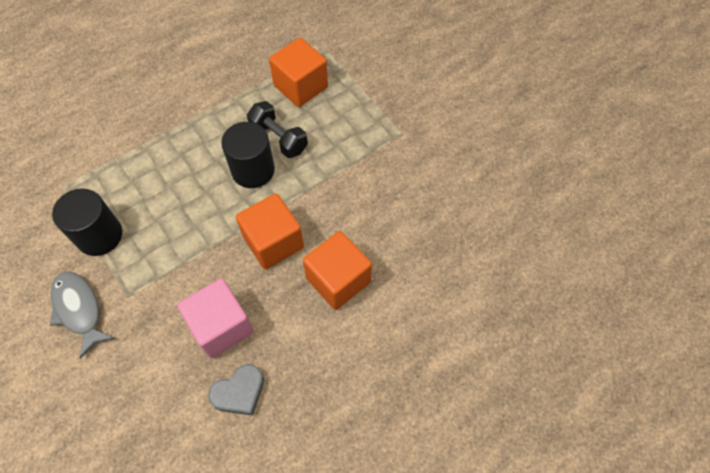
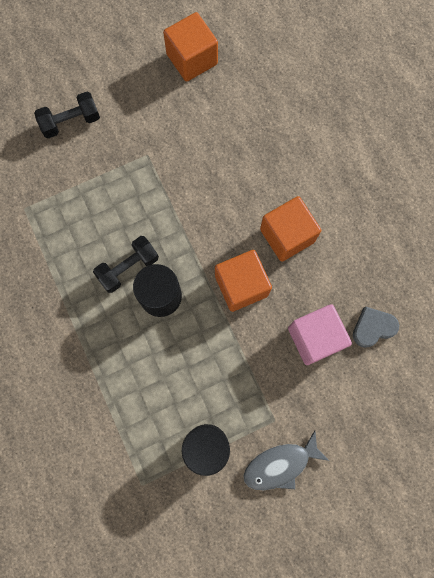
camera: 80 degrees left, 15 degrees up
(239, 392) = (373, 328): grey heart -> grey heart turned 90 degrees counterclockwise
(301, 86) = (68, 239): orange cube -> orange cube (192, 59)
(420, 67) = (71, 122): none -> black dumbbell

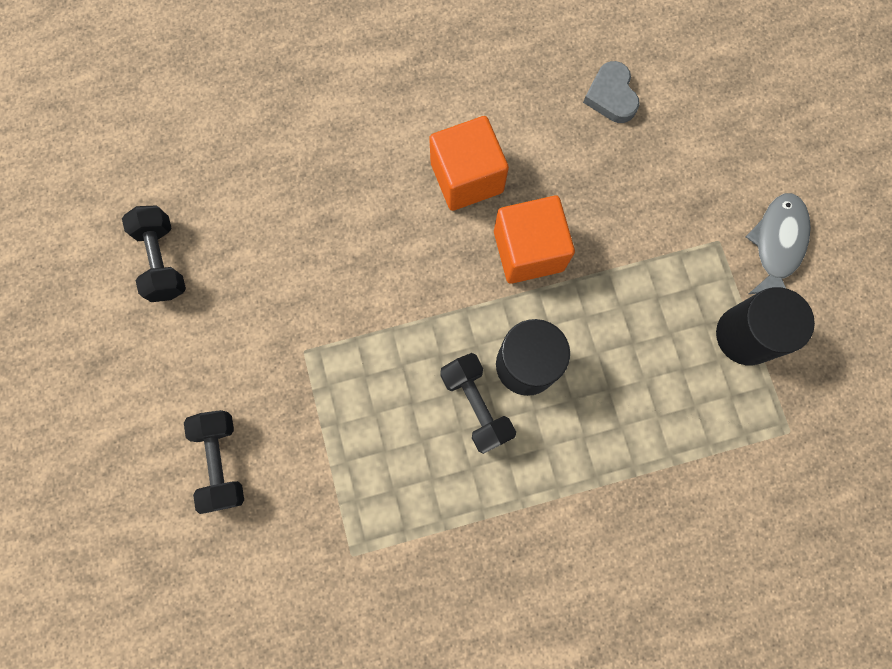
camera: 80 degrees left, 0 degrees up
(192, 59) = (163, 260): orange cube -> black dumbbell
(280, 464) = (777, 244): grey fish -> grey fish turned 150 degrees counterclockwise
(315, 338) = (615, 169): pink cube -> none

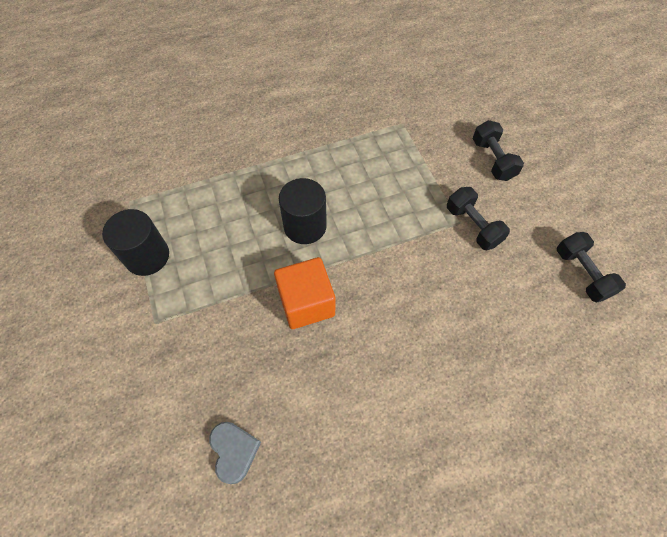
camera: 175 degrees right, 15 degrees down
(467, 177) = (361, 358): orange cube -> none
(476, 405) = (337, 200): black dumbbell -> black dumbbell (473, 226)
(777, 244) = (108, 324): grey fish -> none

